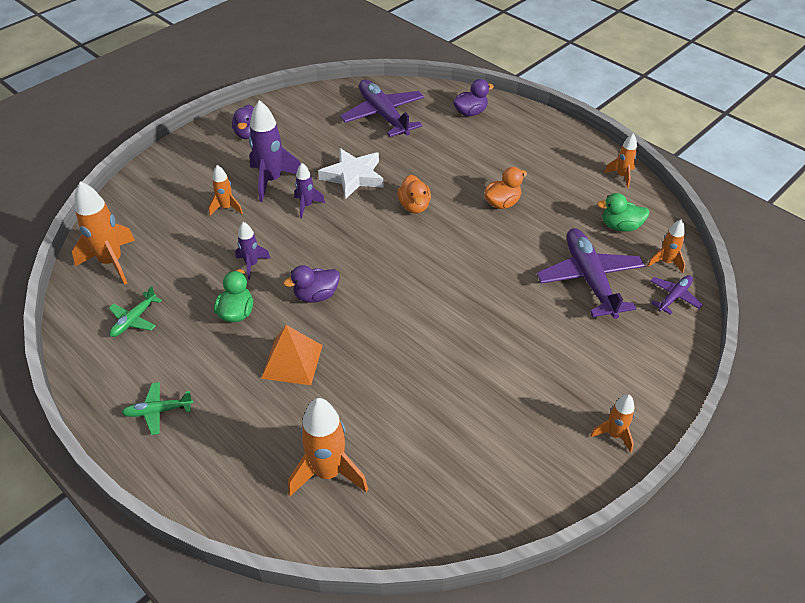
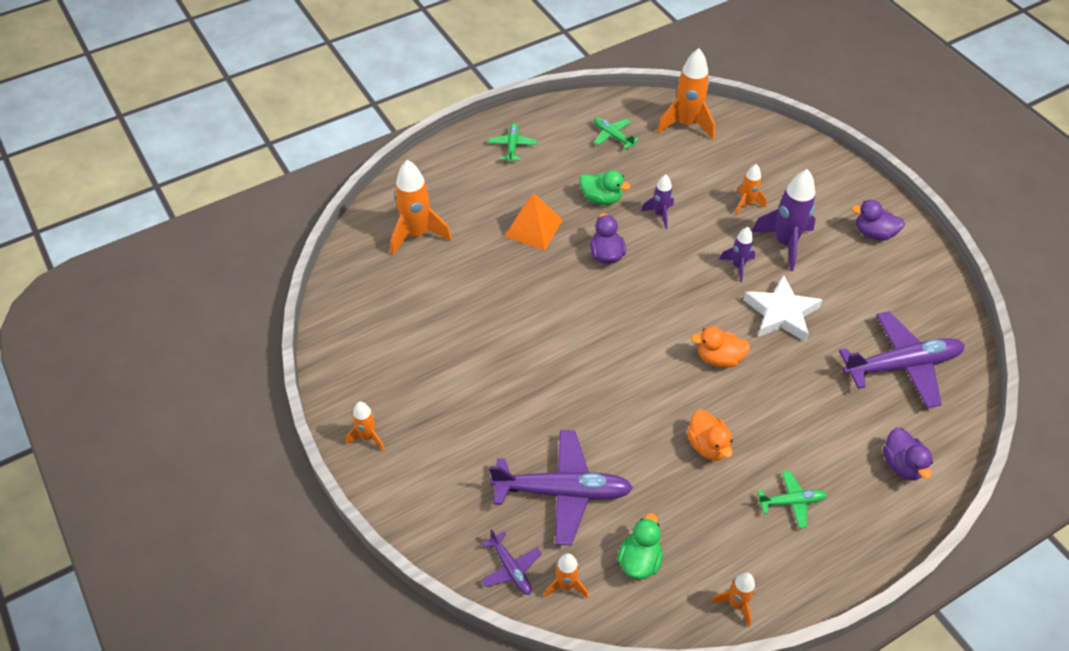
camera: 105 degrees right, 5 degrees up
(528, 158) = (791, 502): none -> green plane

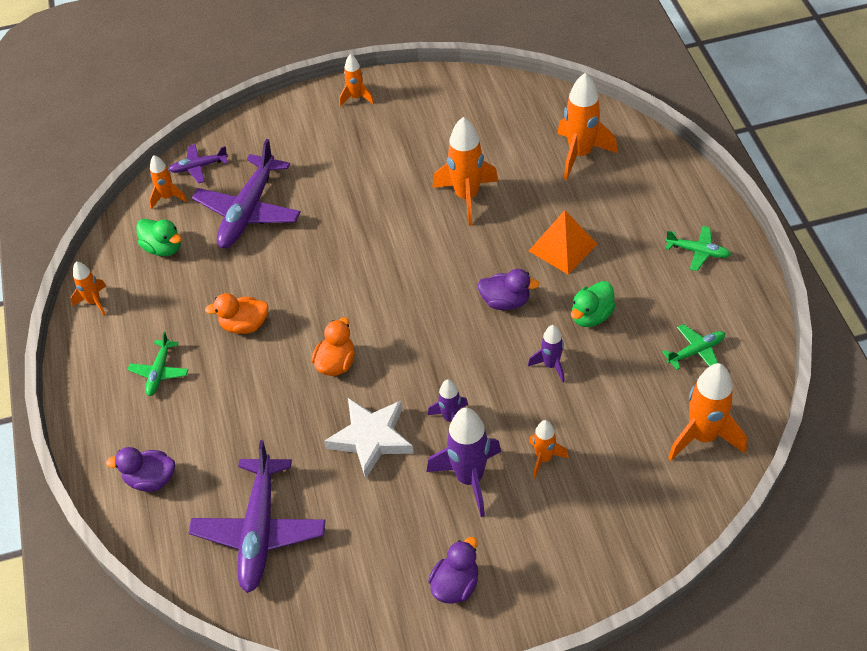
camera: 110 degrees right, 0 degrees up
(492, 307) = (467, 197): none -> orange rocket

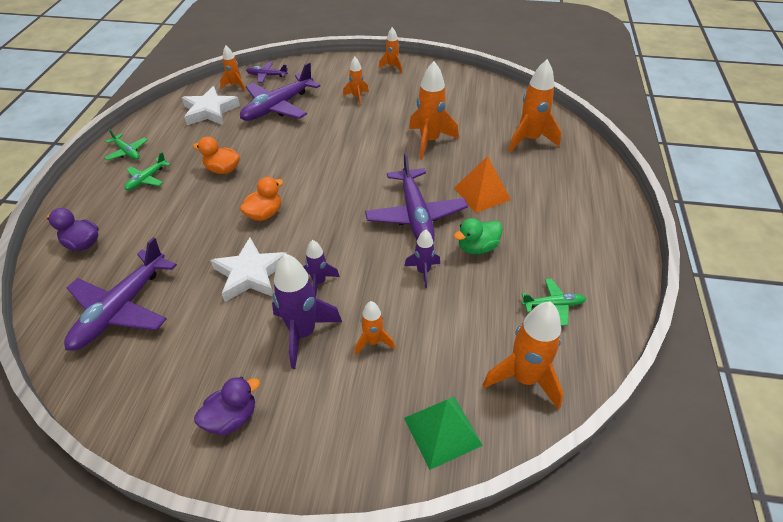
camera: 20 degrees right, 5 degrees down
(94, 302) = (144, 127): orange rocket -> orange rocket (357, 97)
(163, 248) = (210, 111): green duck -> white star
(505, 301) = (415, 215): purple duck -> purple plane
(654, 515) = (442, 431): none -> green pyramid
(697, 252) = (592, 231): green plane -> green plane (127, 152)

